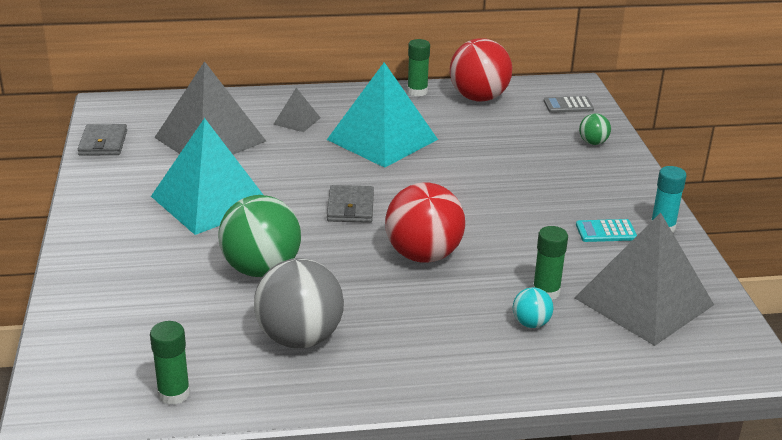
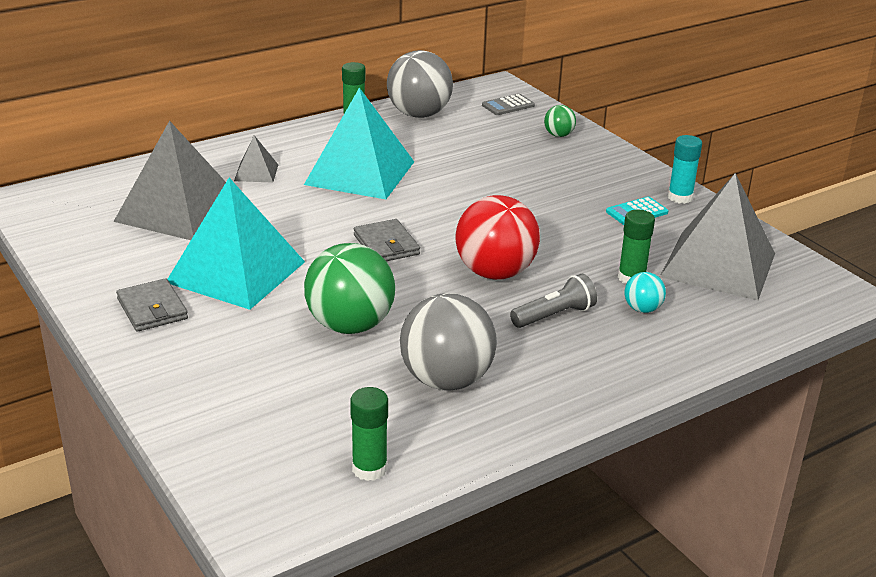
camera: 25 degrees left, 0 degrees up
(103, 143) = (58, 240): grey wallet -> grey wallet (152, 309)
(443, 307) = (554, 315): none -> grey flashlight
(478, 98) = (419, 114): red ball -> grey ball

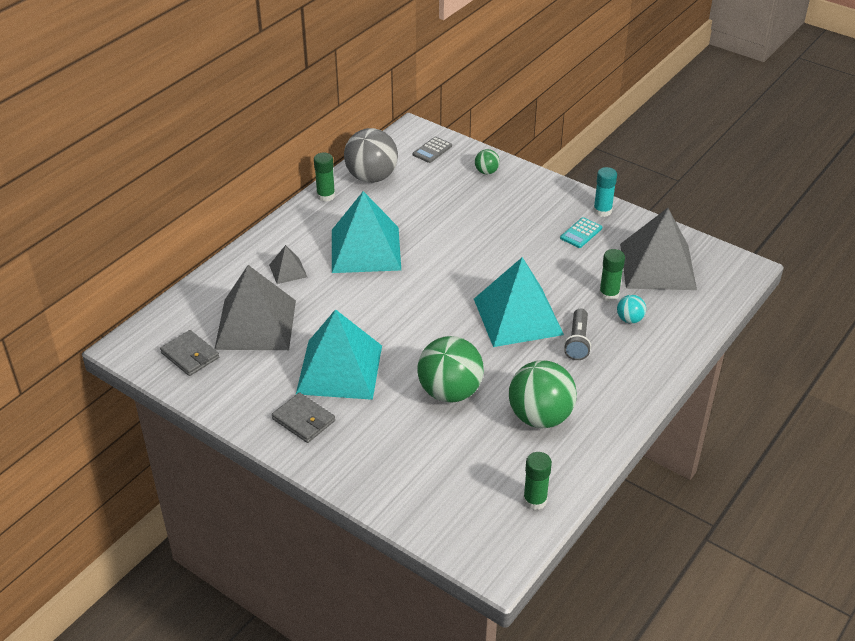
camera: 20 degrees left, 10 degrees up
(386, 245) = (428, 313): grey wallet -> grey wallet (190, 355)
(446, 380) = (540, 417): grey ball -> green ball
(495, 273) = (518, 316): red ball -> turquoise pyramid
(554, 315) = (577, 342): grey flashlight -> grey flashlight turned 150 degrees clockwise

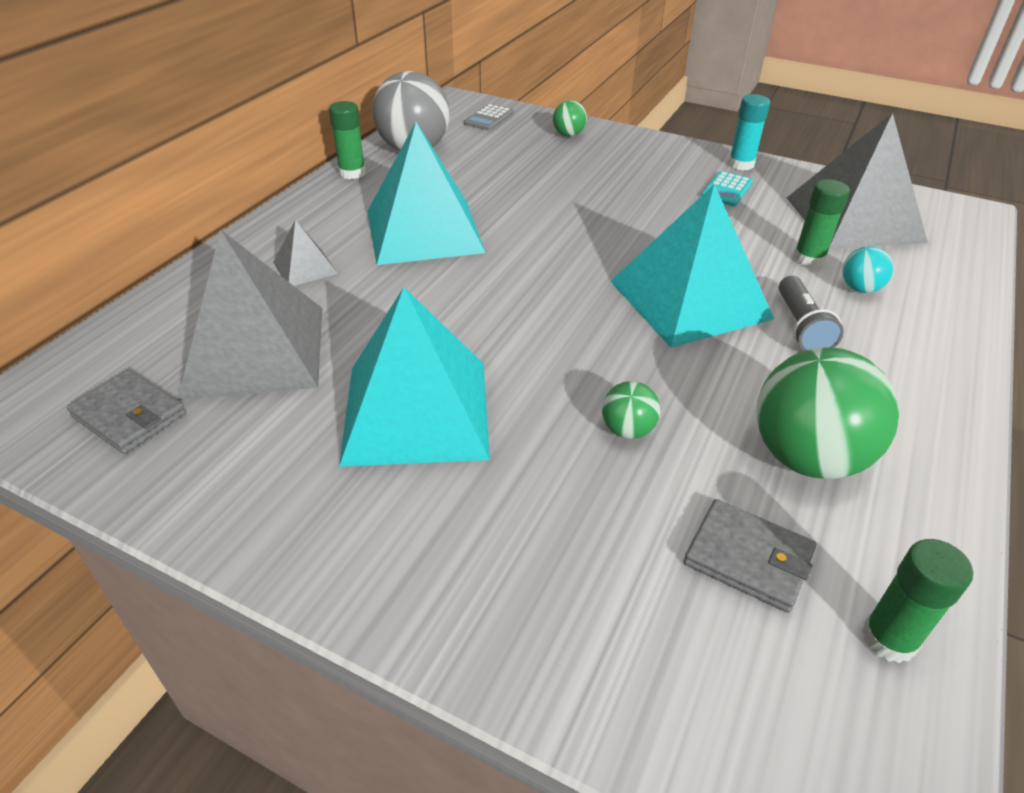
camera: 10 degrees left, 0 degrees up
(303, 420) = (361, 517): grey wallet -> grey wallet (748, 558)
(450, 392) = (627, 430): green ball -> green ball, size x0.47

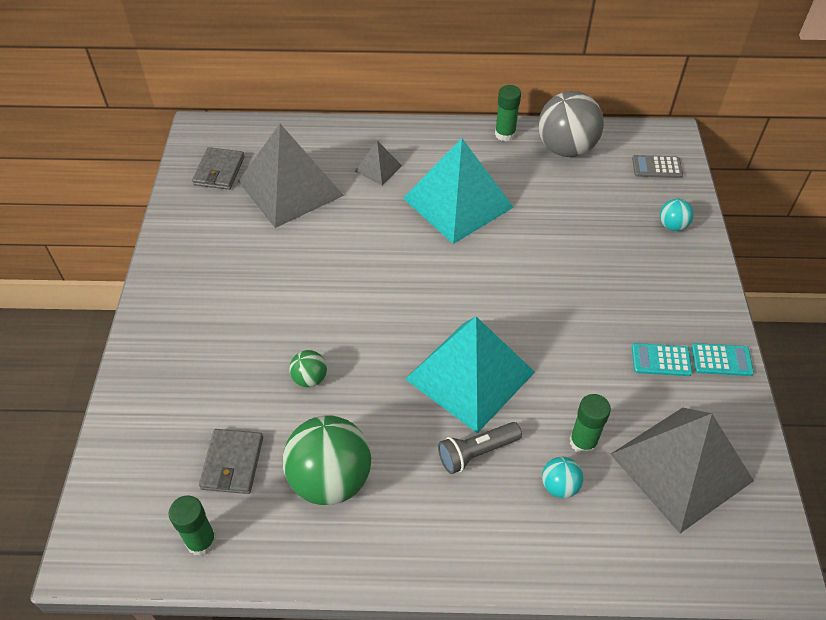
camera: 65 degrees right, 10 degrees up
(416, 411) = (277, 276): turquoise pyramid -> none
(568, 134) = (672, 225): green ball -> turquoise ball
(741, 164) = (721, 360): turquoise glue stick -> turquoise calculator

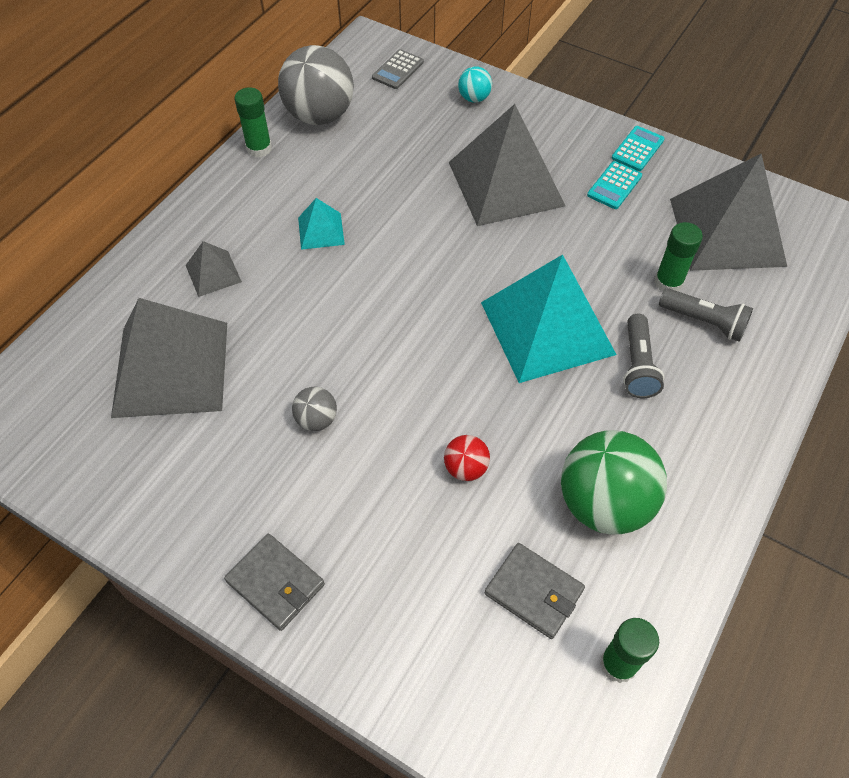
camera: 60 degrees left, 5 degrees up
(219, 171) = (75, 431): grey wallet -> grey wallet (275, 583)
(298, 278) = (316, 419): none -> grey ball
(310, 378) = (466, 468): green ball -> red ball
(458, 202) = (321, 231): turquoise pyramid -> turquoise pyramid, size x0.45
(559, 486) = (704, 322): turquoise ball -> grey flashlight
(596, 286) = (506, 184): none -> grey pyramid

